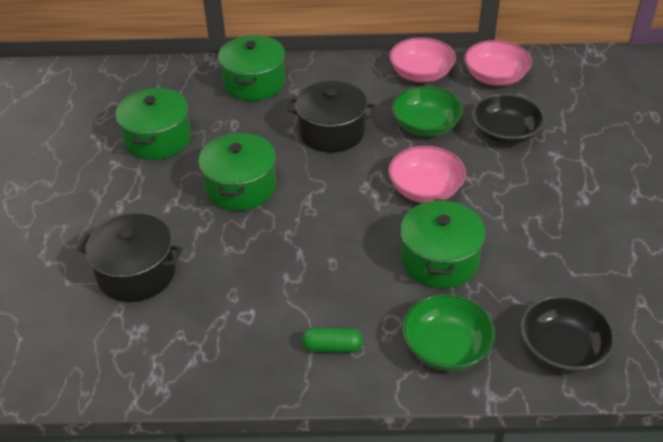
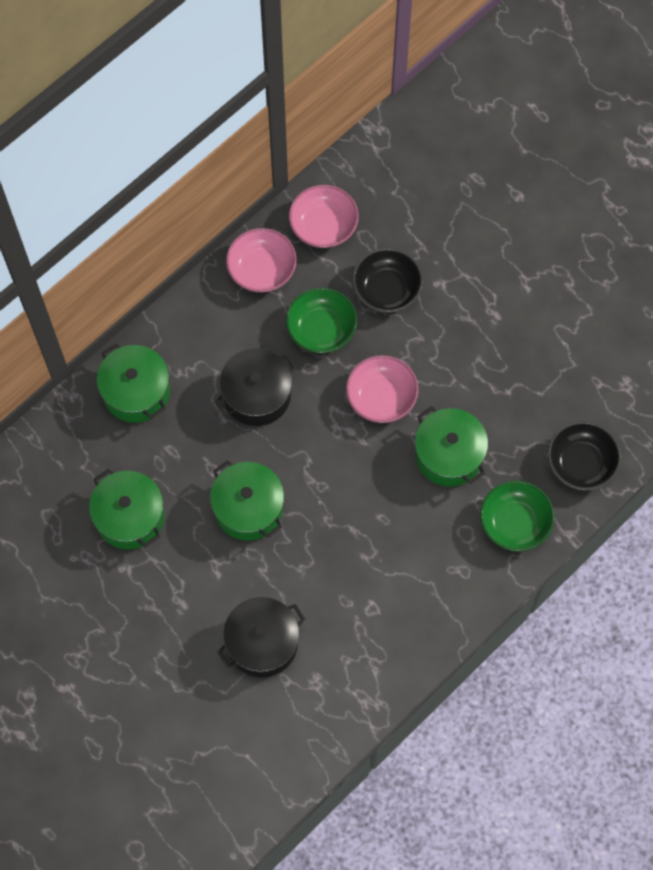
camera: 45 degrees left, 25 degrees up
(332, 347) = (448, 583): green capsule -> none

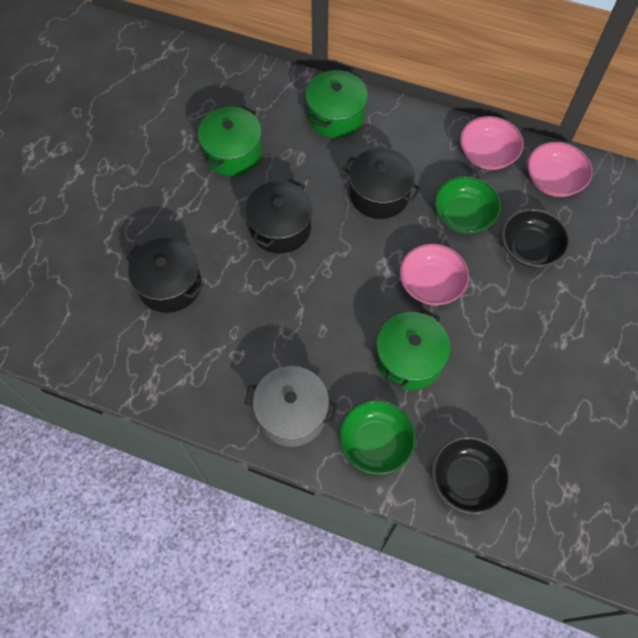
camera: 65 degrees right, 5 degrees down
(248, 508) = (280, 228): green pot -> black pot
(454, 582) = (292, 413): none -> grey pot

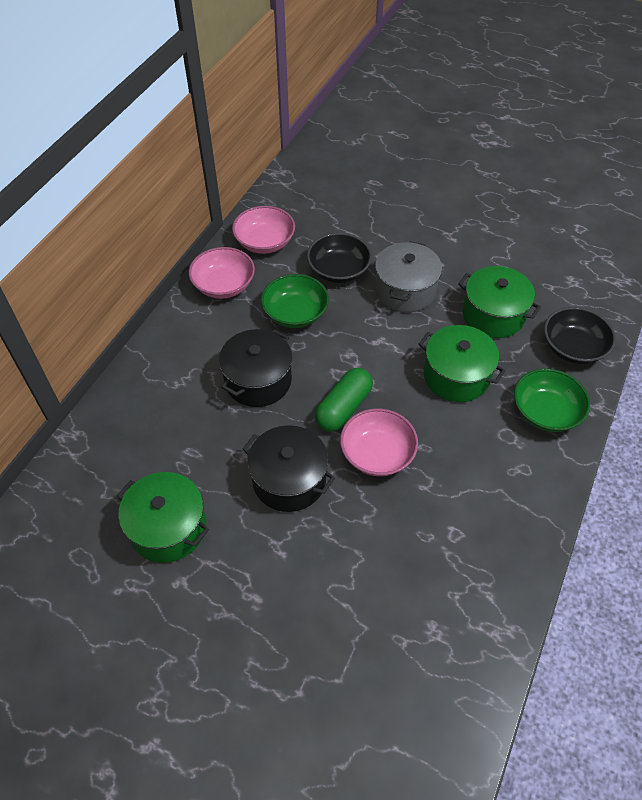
camera: 85 degrees left, 10 degrees down
(170, 285) = (358, 609): black pot -> none
(292, 413) = (520, 482): grey pot -> grey pot (405, 290)
(335, 116) = (139, 411): green pot -> green pot (493, 315)
(358, 263) = (343, 408): none -> green capsule
(431, 284) = (373, 349): pink bowl -> pink bowl (377, 454)

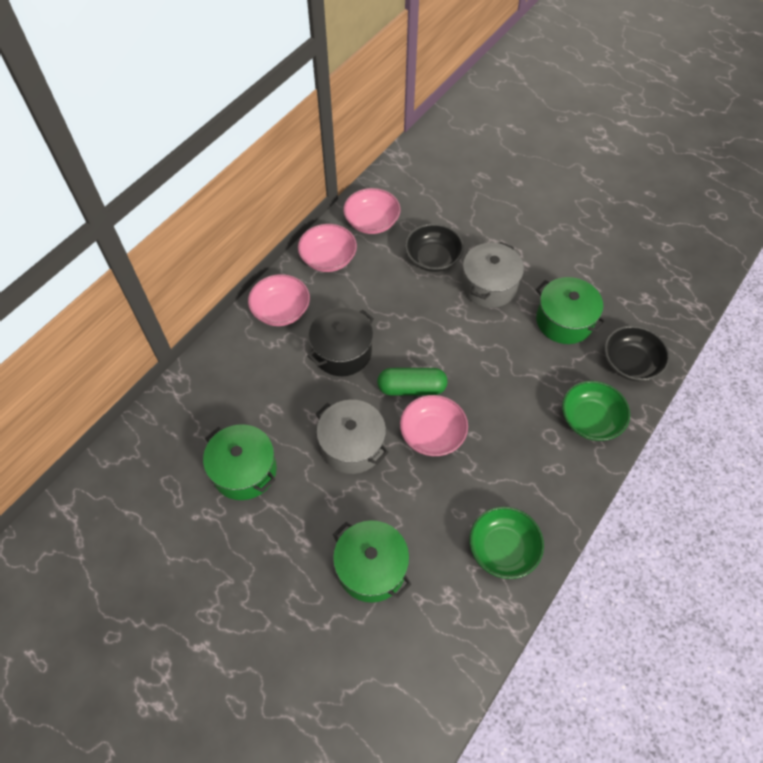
camera: 10 degrees right, 5 degrees up
(180, 346) = (281, 310): none -> pink bowl
(289, 480) = (352, 445): black pot -> grey pot
(295, 313) = (386, 294): green bowl -> green bowl (503, 549)
(343, 408) = (411, 388): green capsule -> green capsule turned 45 degrees clockwise
(456, 376) = (517, 374): green pot -> green pot (371, 568)

